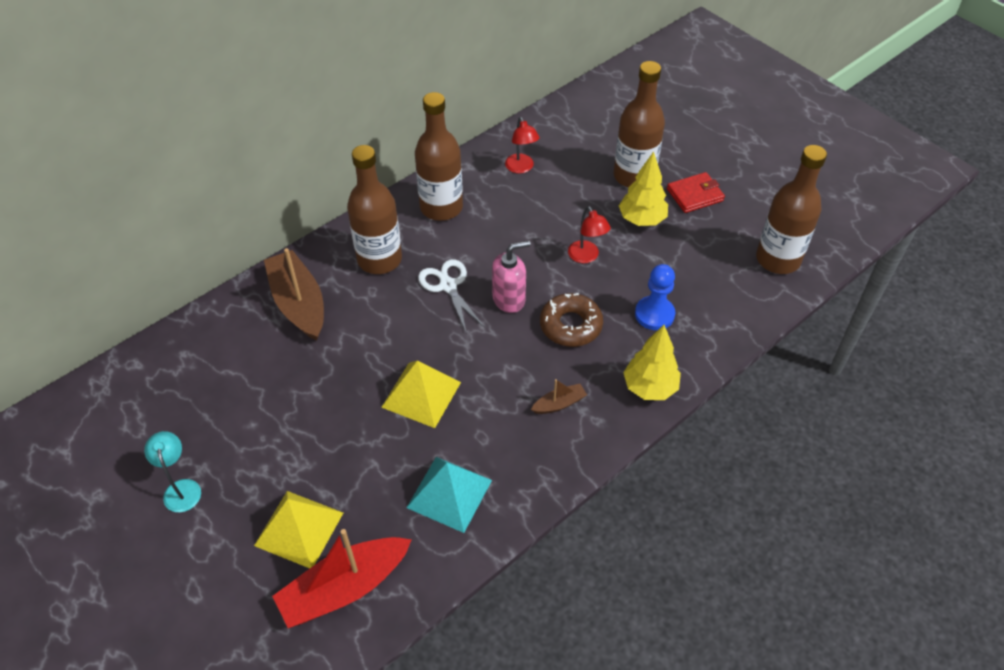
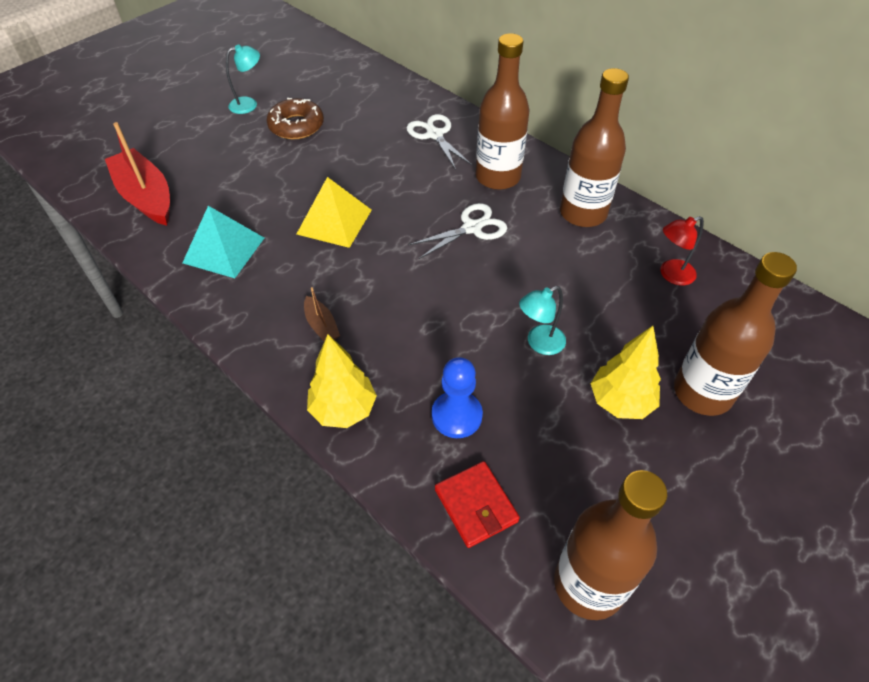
camera: 85 degrees right, 0 degrees up
(299, 303) = (434, 135): brown boat -> white scissors
(299, 529) = (204, 166): yellow pyramid -> none
(509, 299) = (461, 276): pink soap dispenser -> none
(570, 325) = (430, 332): brown donut -> brown donut (296, 126)
(586, 257) = (539, 343): red lamp -> turquoise lamp
(695, 195) = (692, 470): red wallet -> red wallet (476, 506)

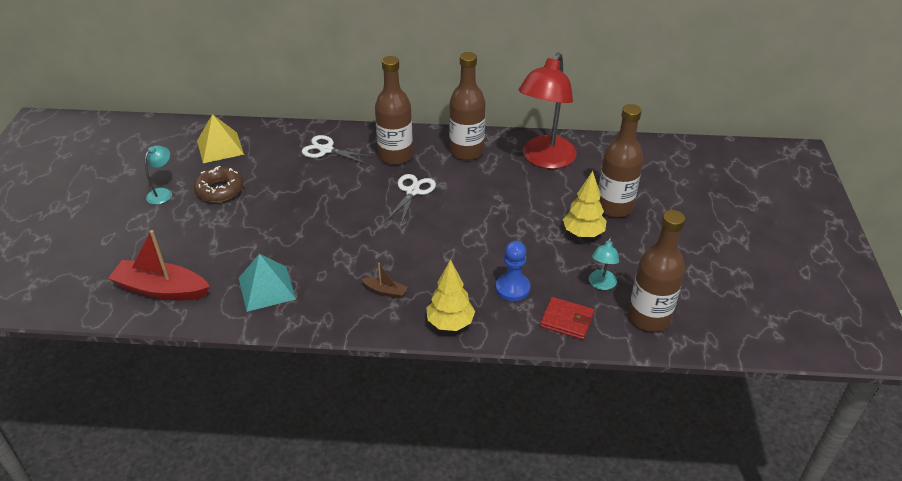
camera: 40 degrees left, 10 degrees down
(334, 222) = (322, 232): yellow pyramid -> yellow pyramid (220, 147)
(539, 343) = (515, 230): turquoise lamp -> turquoise lamp (601, 284)
(671, 275) = (544, 159): red lamp -> red lamp, size x2.27

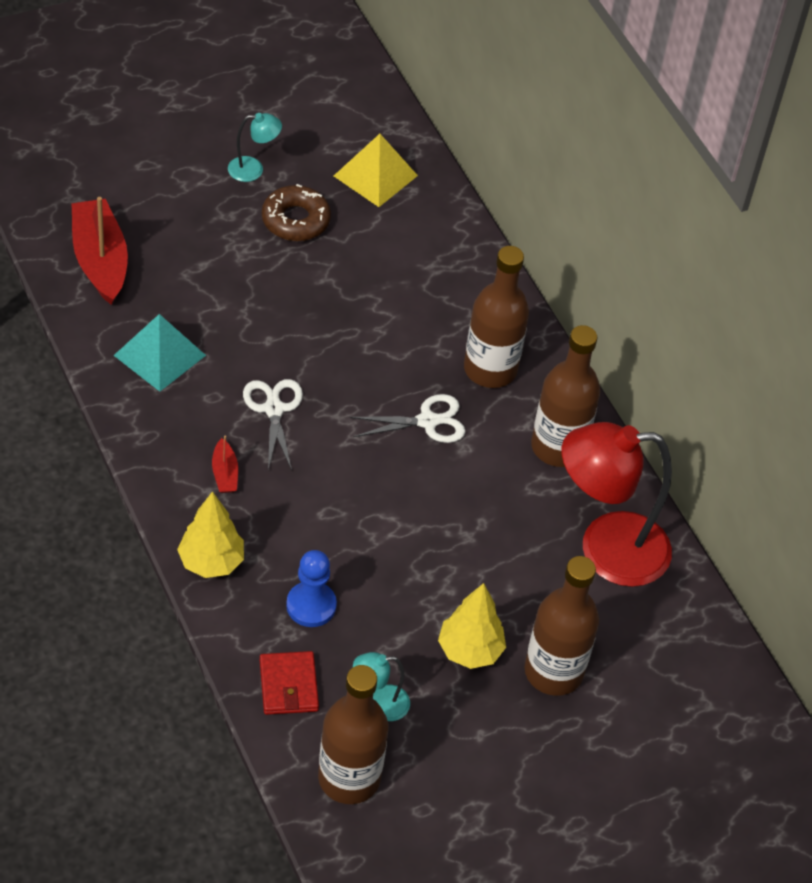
camera: 55 degrees right, 10 degrees up
(326, 150) = (448, 288): white scissors -> white scissors (273, 409)
(385, 291) = (225, 473): brown boat -> red boat

